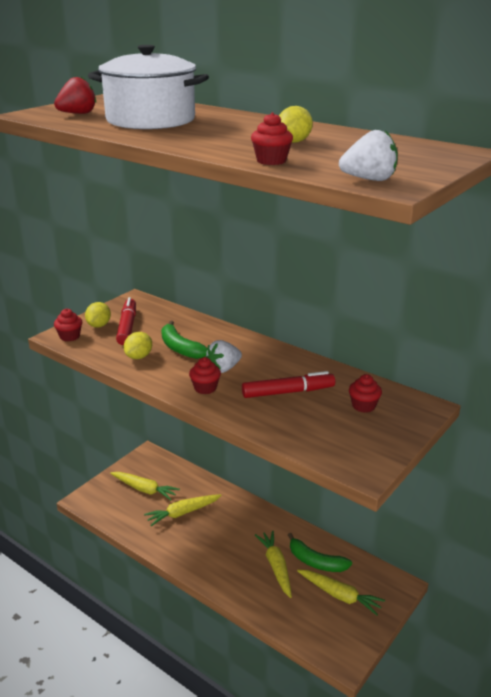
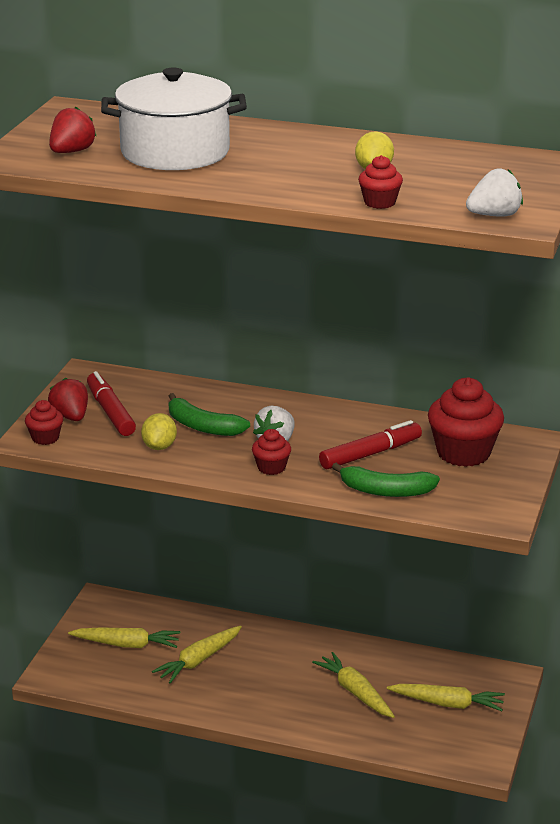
camera: 20 degrees left, 0 degrees up
(99, 325) = (71, 417): yellow lemon -> red strawberry
(316, 561) = (401, 675): green banana -> green banana (386, 491)
(363, 406) = (463, 453): red cupcake -> red cupcake, size x1.94

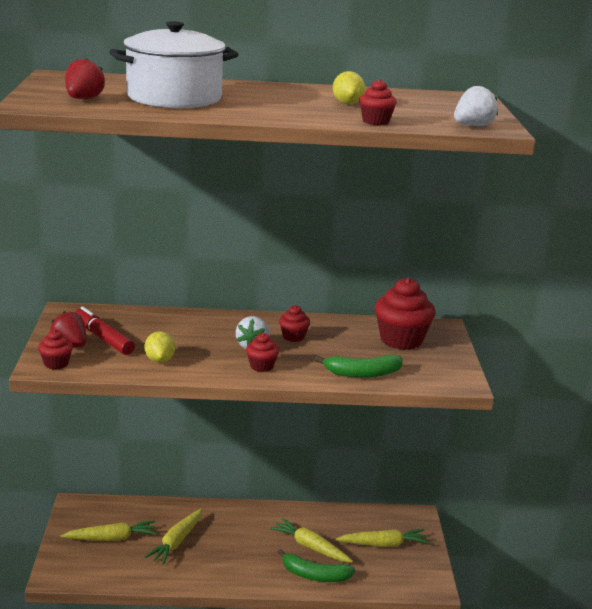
camera: 20 degrees left, 5 degrees down
(202, 426) = (187, 341): green banana -> green banana (314, 575)
(331, 434) = (293, 337): none -> red cupcake
(370, 454) = (332, 348): red marker -> none

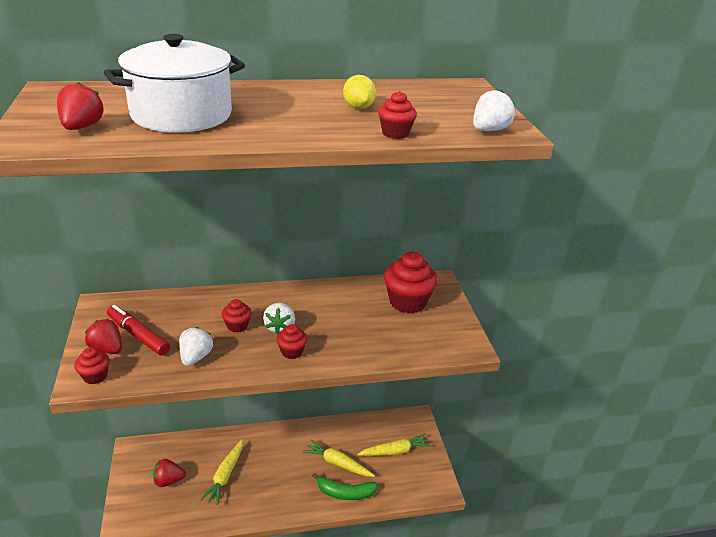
camera: 10 degrees left, 10 degrees up
(111, 538) = (168, 480): yellow carrot -> red strawberry
(159, 360) = (196, 357): yellow lemon -> white strawberry
(293, 337) = (314, 310): red cupcake -> red cupcake (237, 326)
(362, 373) = (383, 348): green banana -> none

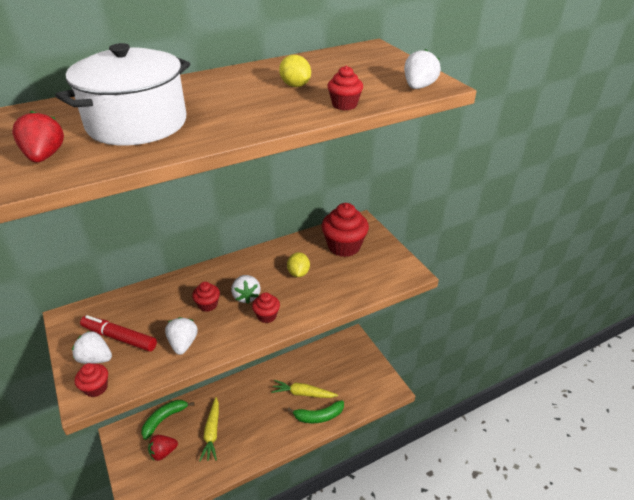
camera: 15 degrees left, 5 degrees up
(107, 349) = (95, 358): red strawberry -> white strawberry
(183, 447) = (164, 419): none -> green banana
(345, 317) = (298, 273): none -> yellow lemon
(395, 451) = (346, 369): yellow carrot -> none

